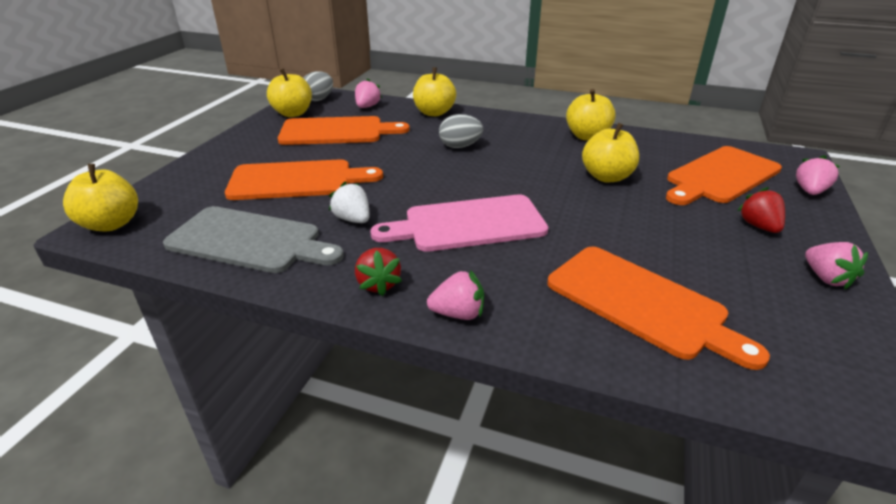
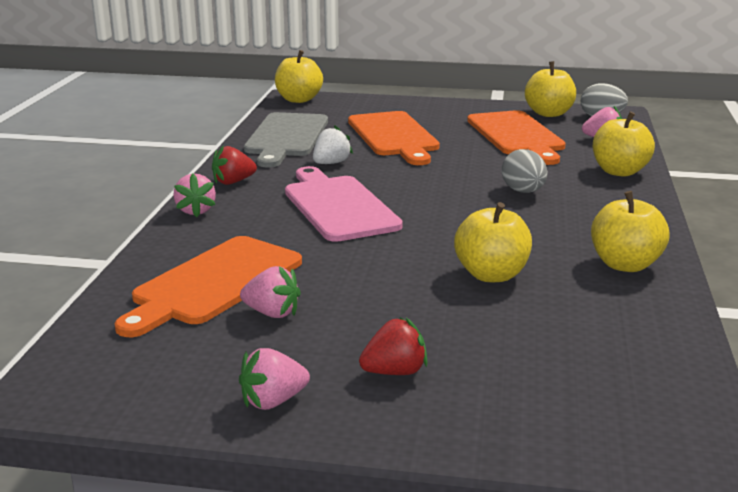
camera: 80 degrees right, 10 degrees down
(720, 176) = (549, 361): orange cutting board -> none
(809, 191) = (541, 441): pink strawberry -> pink strawberry (272, 313)

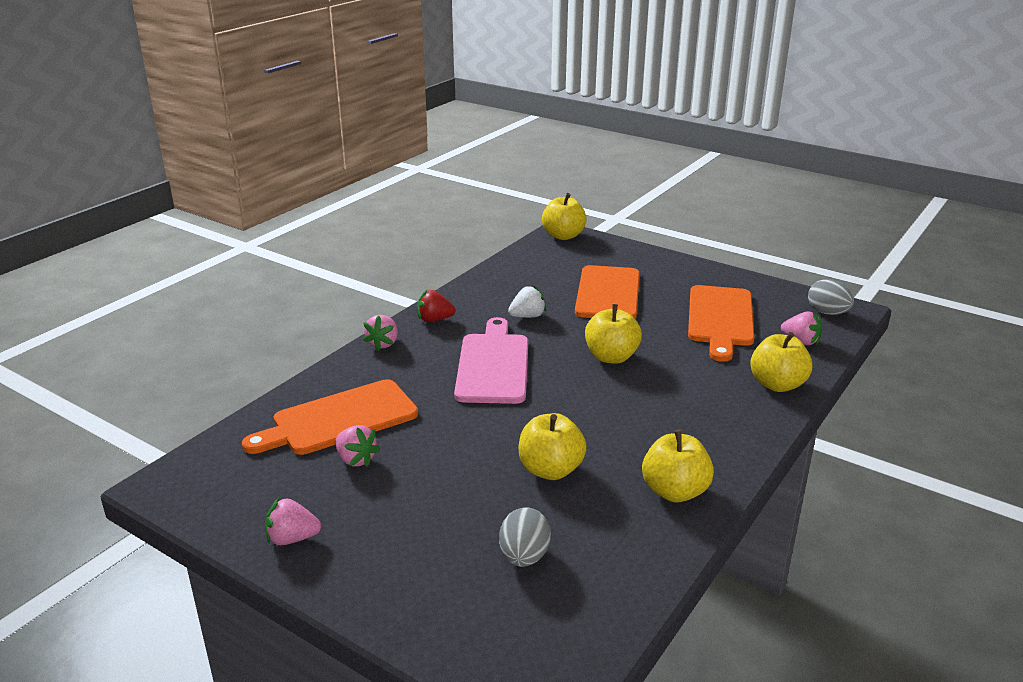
camera: 25 degrees right, 5 degrees up
(286, 137) = (516, 279): grey cutting board -> none
(395, 372) = (394, 540): red strawberry -> none
(523, 191) = (663, 387): grey egg -> grey egg (524, 557)
(549, 113) = (778, 297): yellow apple -> yellow apple (611, 357)

